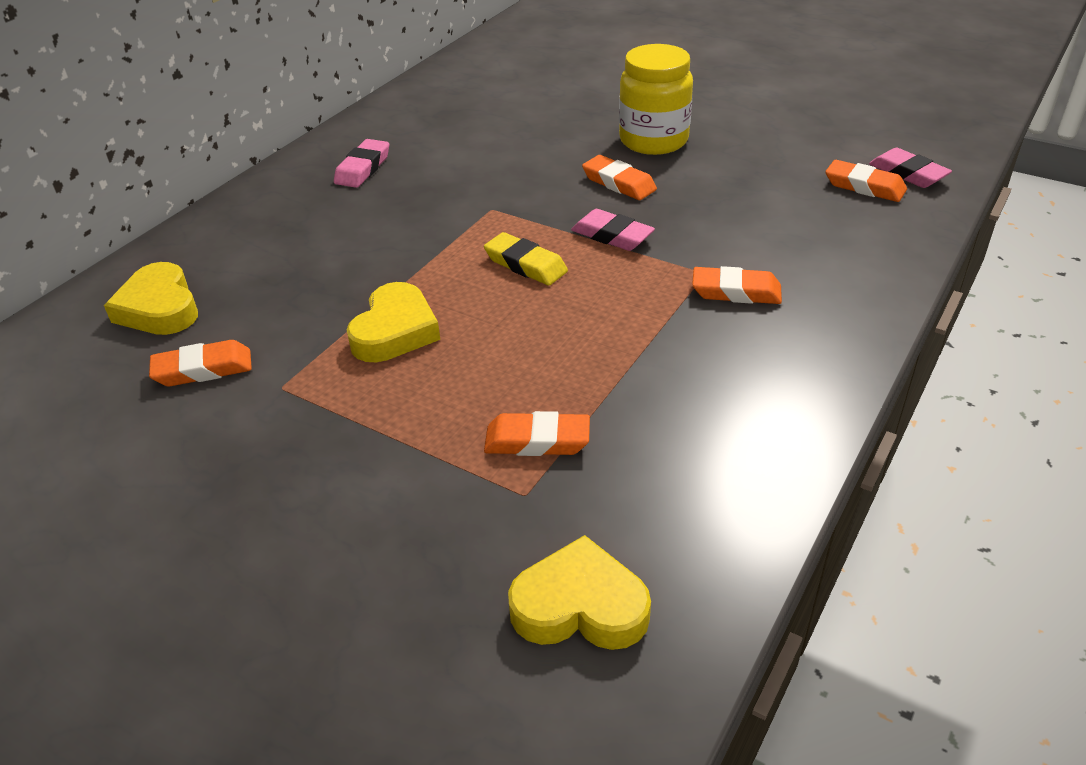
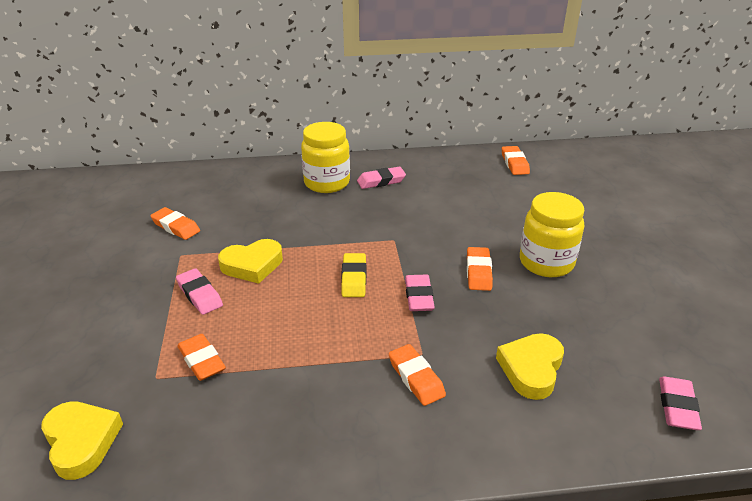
camera: 50 degrees right, 5 degrees down
(159, 308) = (209, 191): yellow heart -> yellow heart (531, 369)
(302, 206) = (327, 183): none -> yellow jar
(398, 398) = (200, 295): none -> pink eraser
(864, 186) = (625, 389): orange eraser -> orange eraser (514, 163)

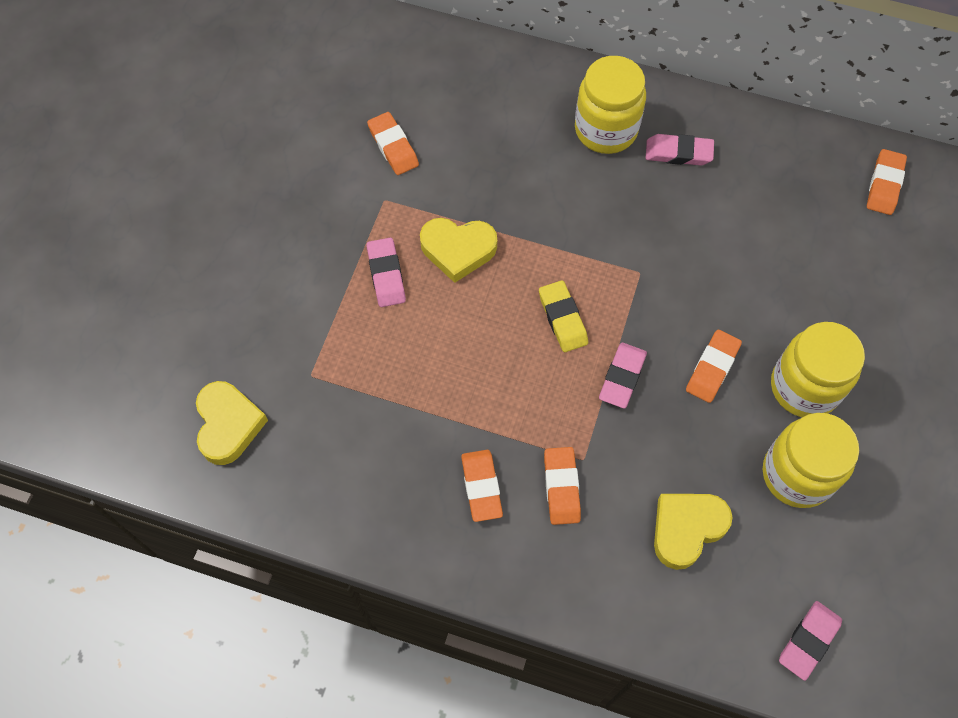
camera: 25 degrees right, 30 degrees up
(201, 361) = (360, 372): orange eraser -> orange eraser (481, 487)
(354, 278) = (563, 318): yellow eraser -> yellow eraser turned 45 degrees counterclockwise
(581, 309) = (797, 474): none -> yellow jar

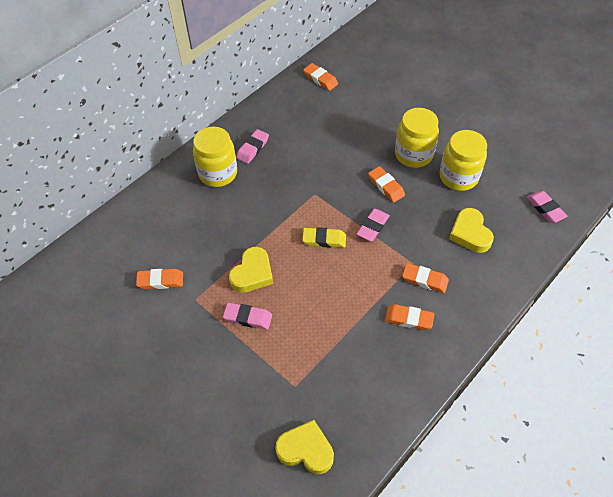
camera: 65 degrees left, 10 degrees down
(622, 377) = (372, 227): pink eraser -> pink eraser turned 75 degrees clockwise

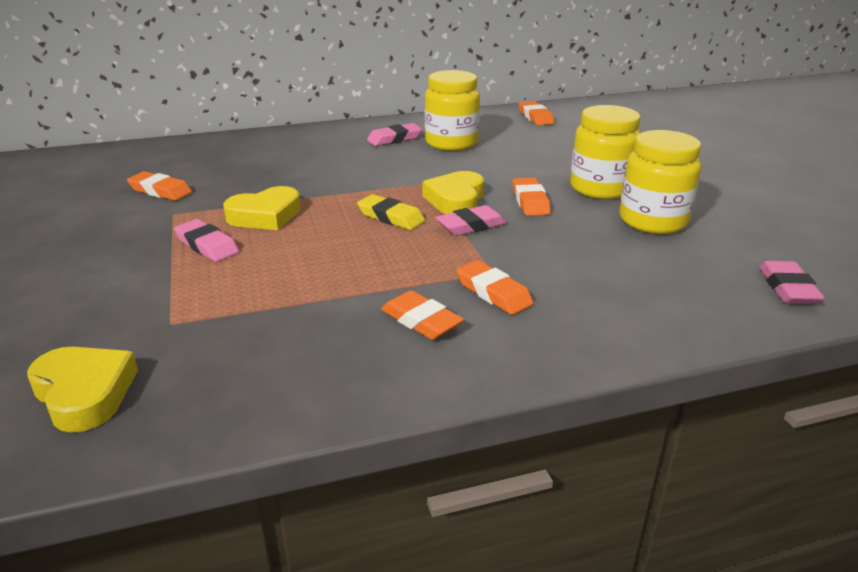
camera: 30 degrees right, 25 degrees down
(218, 173) = (332, 144): yellow jar -> yellow jar (451, 143)
(470, 233) = (619, 273): yellow heart -> yellow heart (456, 199)

